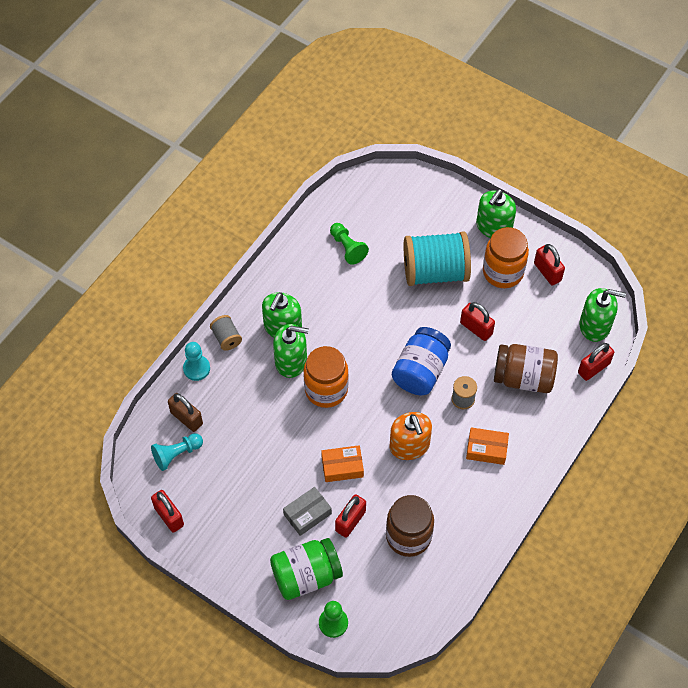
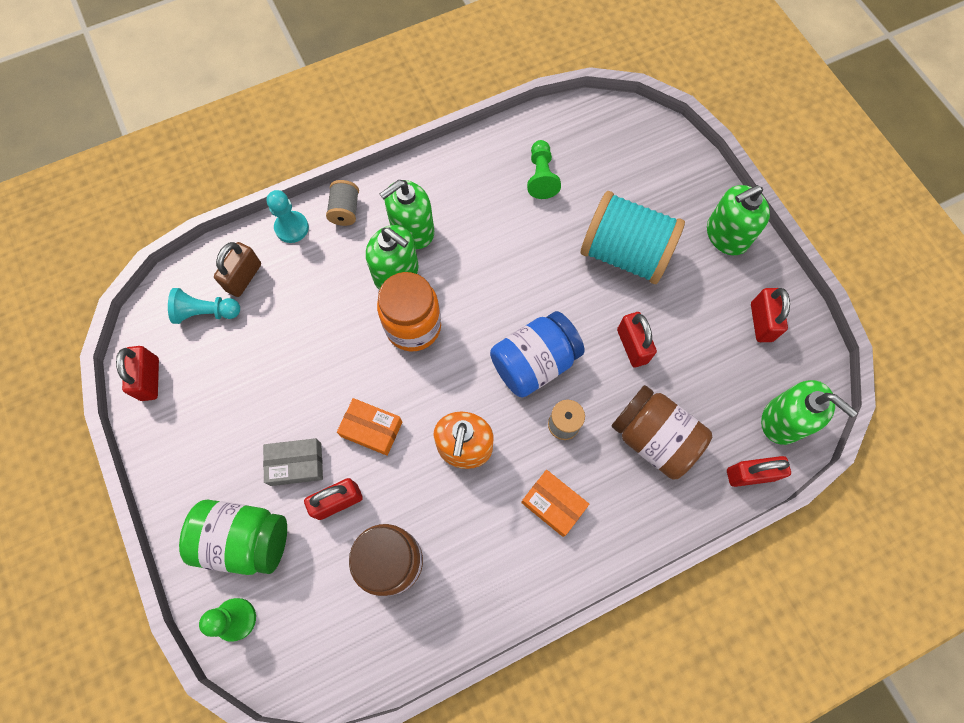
camera: 30 degrees right, 10 degrees up
(186, 418) = (244, 277): brown padlock -> brown padlock turned 45 degrees clockwise
(503, 272) = (705, 294): orange jar -> none

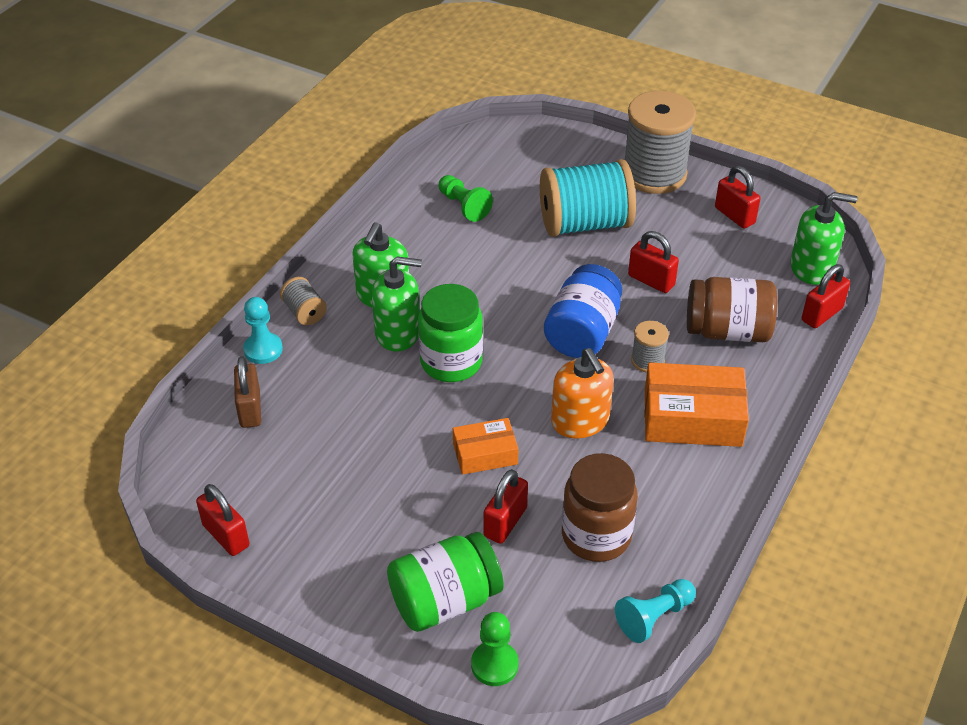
camera: 35 degrees left, 25 degrees down
(206, 312) = (236, 454): turquoise pawn -> turquoise pawn (654, 617)
(296, 464) = (439, 517): grey box -> none
(413, 326) = (451, 362): orange jar -> green jar
(553, 504) = (692, 418): orange box -> orange box, size x1.70
(726, 235) = (654, 174): green soap dispenser -> grey spool

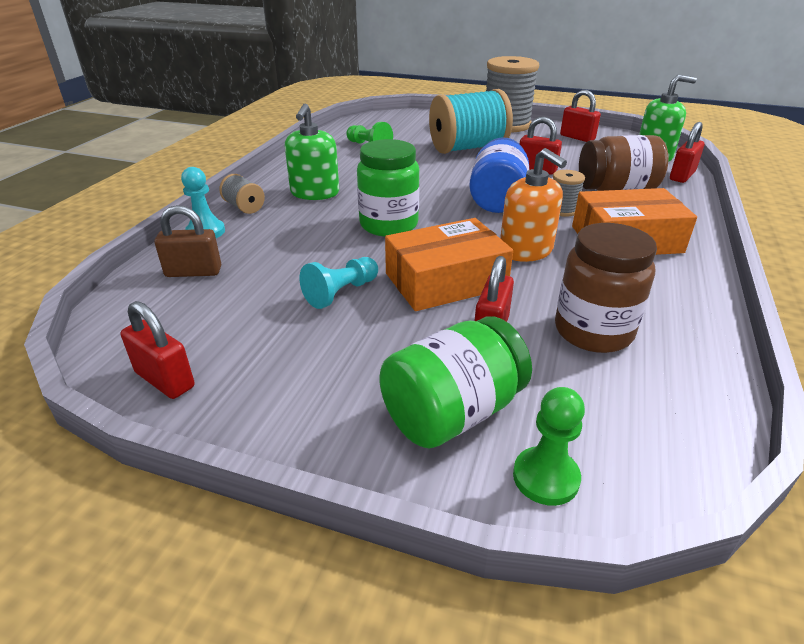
camera: 10 degrees left, 10 degrees down
(250, 409) = (193, 272): brown padlock -> brown padlock turned 75 degrees counterclockwise
(398, 333) = (334, 212): green soap dispenser -> none
(485, 453) = (445, 281): orange box -> orange box, size x1.70
(654, 617) = (705, 397): turquoise pawn -> turquoise pawn (341, 293)

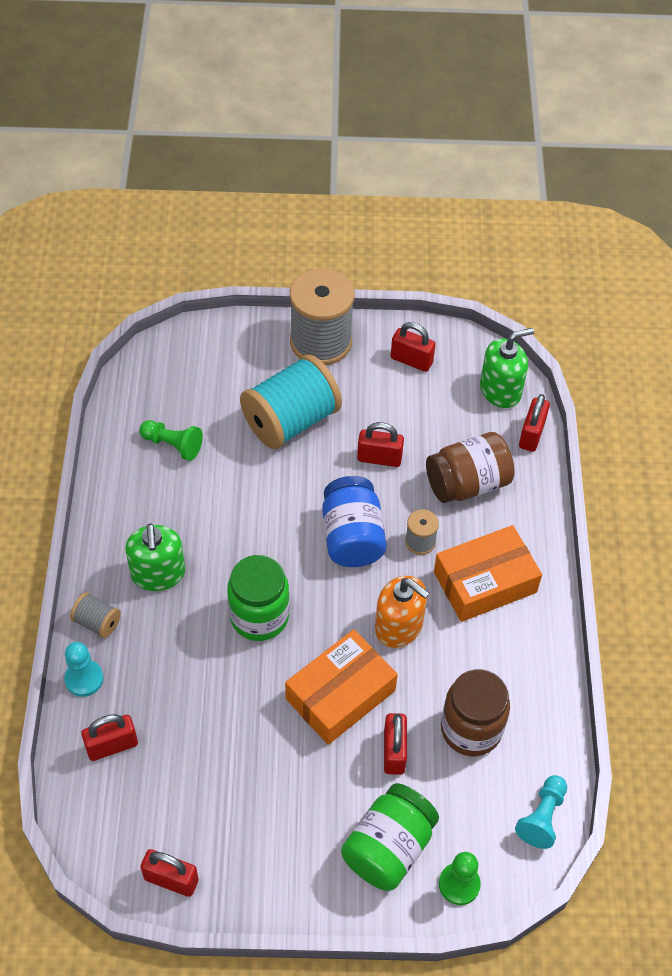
camera: 20 degrees left, 20 degrees up
(193, 272) = (112, 745): brown padlock -> red padlock
(341, 293) = (257, 737): turquoise pawn -> turquoise pawn (542, 817)

